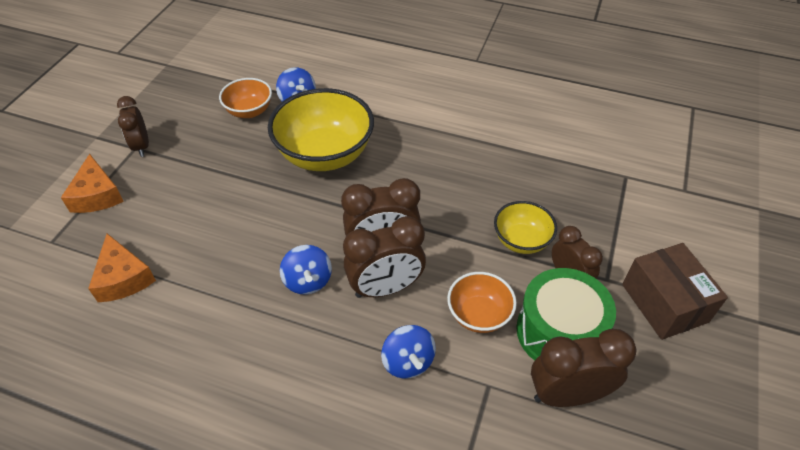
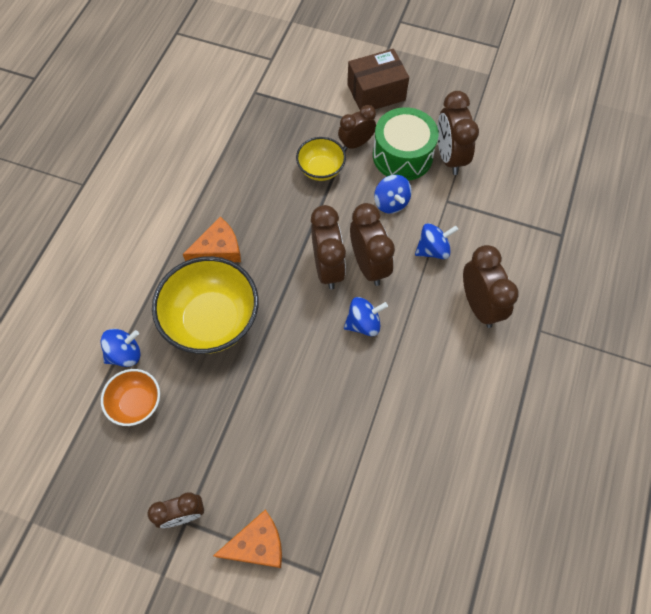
camera: 90 degrees left, 15 degrees up
(123, 278) = (364, 484): orange cheese -> orange cheese (218, 249)
(320, 415) = (479, 305): none -> brown clock
(479, 315) = (391, 203): orange bowl -> blue spinning top

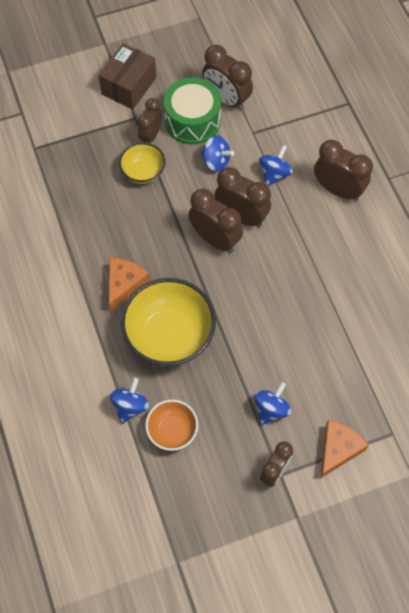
camera: 40 degrees left, 0 degrees up
(363, 323) = (274, 258): blue spinning top -> blue spinning top (271, 409)

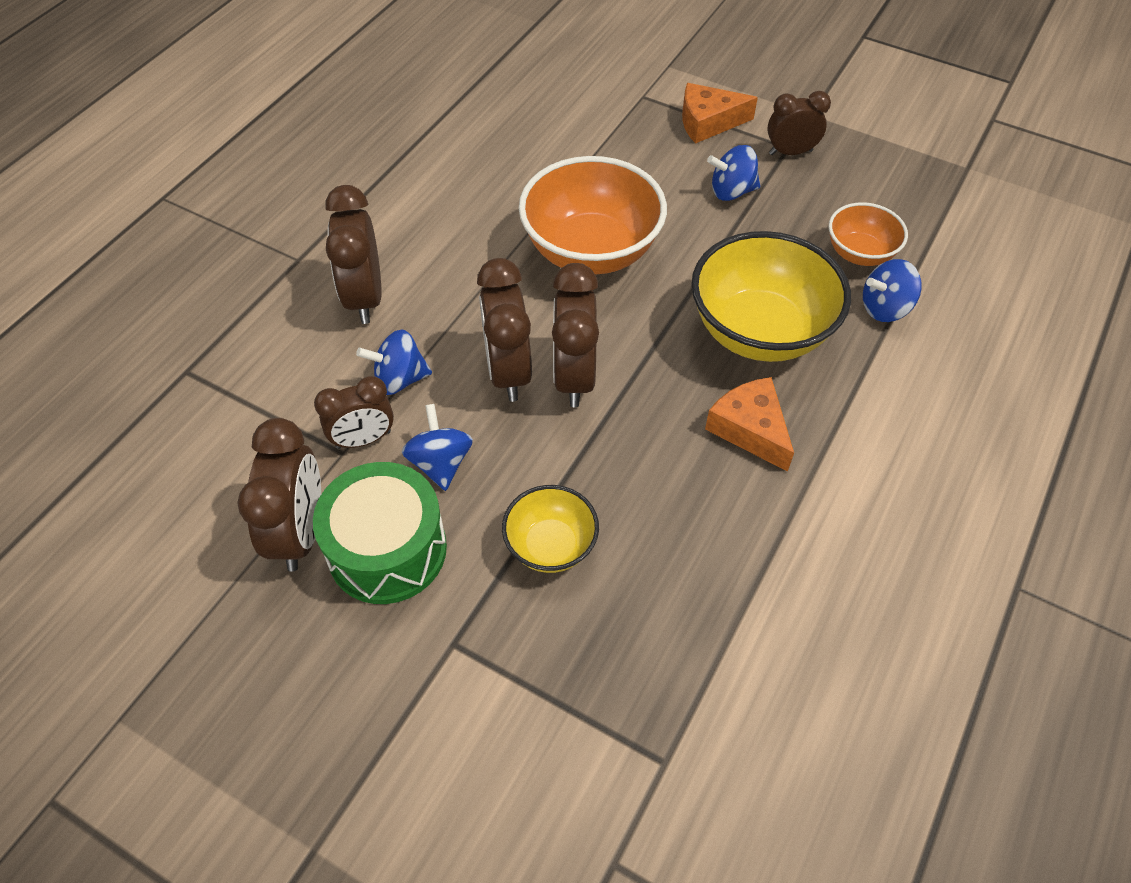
camera: 130 degrees left, 10 degrees down
(124, 284) = (750, 429): orange cheese -> orange cheese turned 75 degrees clockwise
(129, 86) = (389, 711): brown box -> none
(150, 135) = (469, 590): brown clock -> brown clock (363, 439)
(286, 305) = (591, 251): none -> orange bowl

